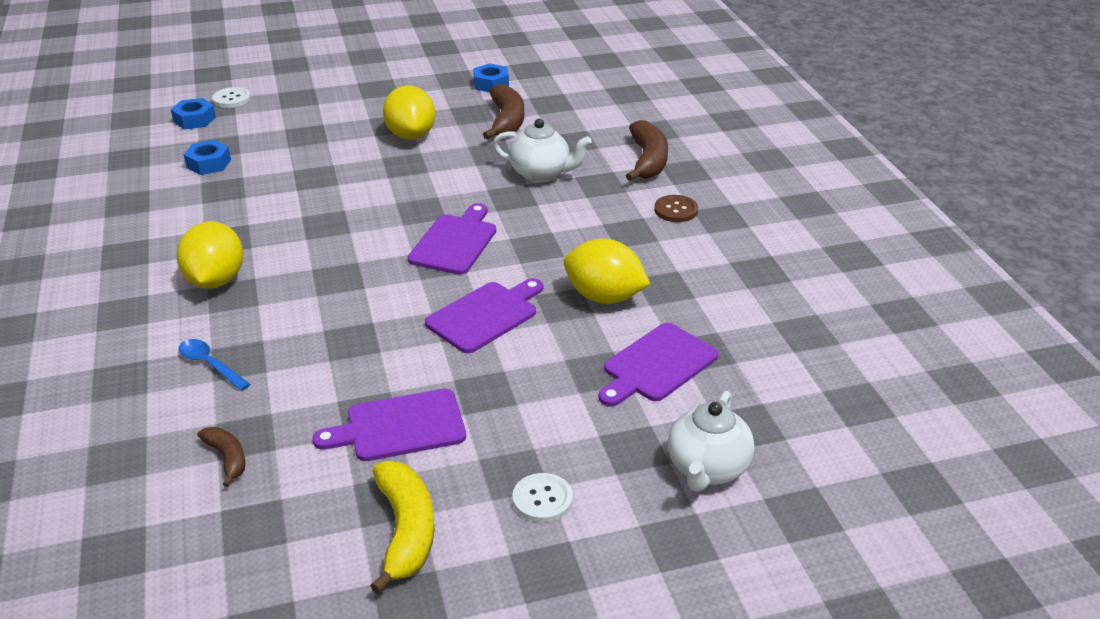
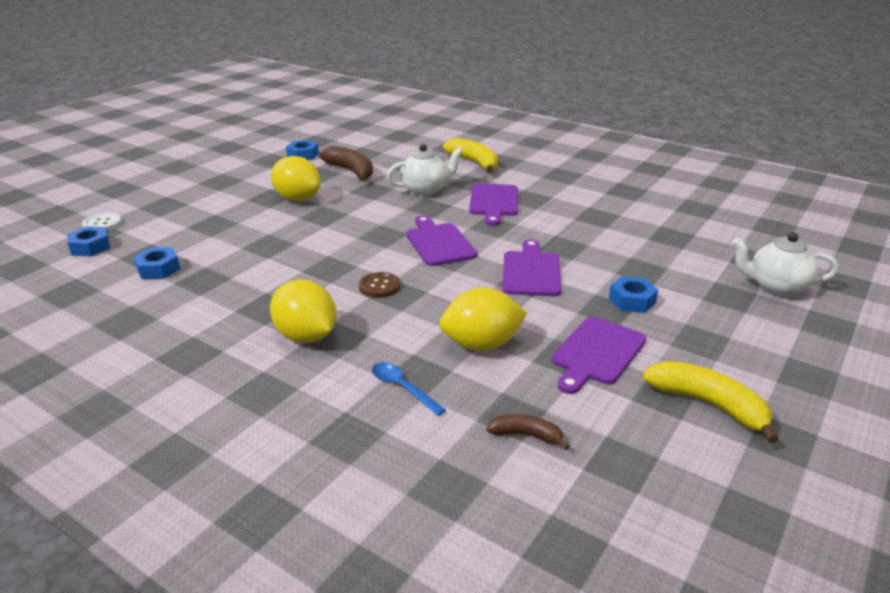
camera: 40 degrees left, 5 degrees down
(210, 364) = (402, 388): blue spoon -> blue spoon turned 45 degrees clockwise
(524, 397) = (632, 301): none -> blue nut
(542, 499) = (738, 344): white button -> none
(604, 297) = (577, 234): yellow lemon -> yellow lemon (481, 344)
(648, 160) = (474, 163): brown banana -> yellow banana
(657, 365) = (664, 253): purple cutting board -> purple cutting board (493, 202)
(676, 210) = (534, 180): brown button -> brown button (379, 286)
(707, 469) = (776, 287): white teapot -> white teapot turned 120 degrees clockwise

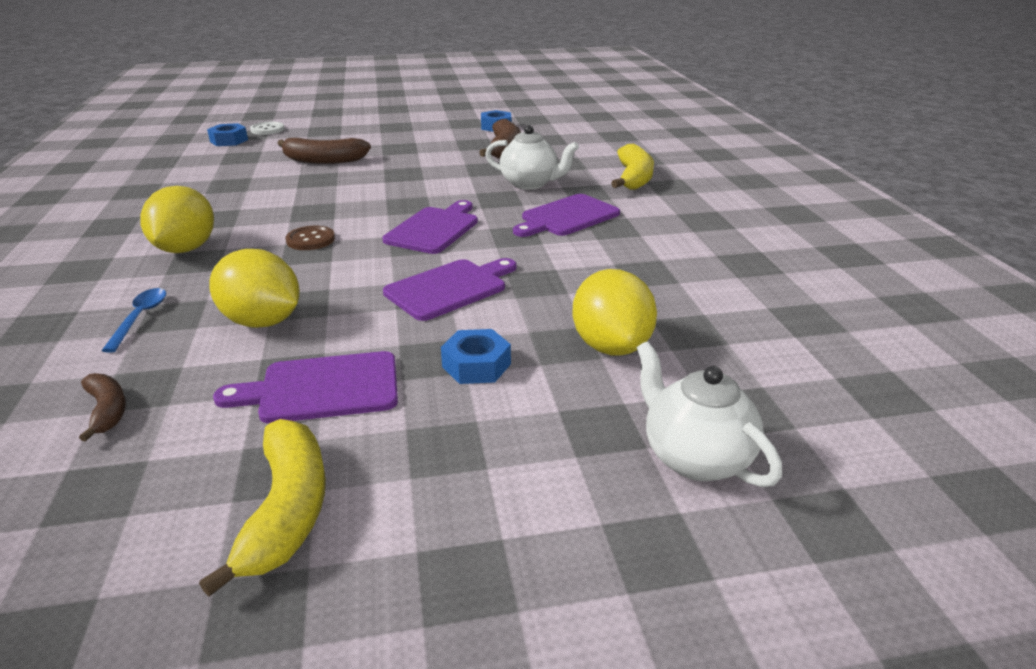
camera: 45 degrees right, 0 degrees up
(158, 269) = (226, 168): blue nut -> none
(233, 230) = (324, 160): none -> brown banana
(297, 199) = (415, 155): yellow lemon -> yellow lemon (611, 346)

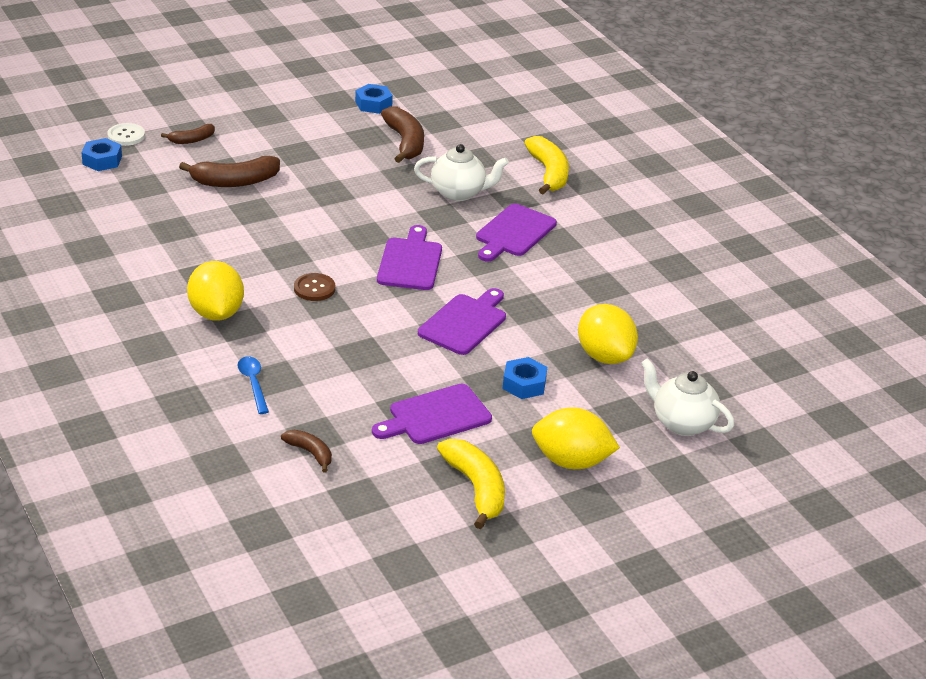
camera: 20 degrees left, 5 degrees up
(262, 321) = (348, 373): yellow lemon -> yellow lemon (571, 461)
(318, 135) = (192, 140): none -> brown banana

